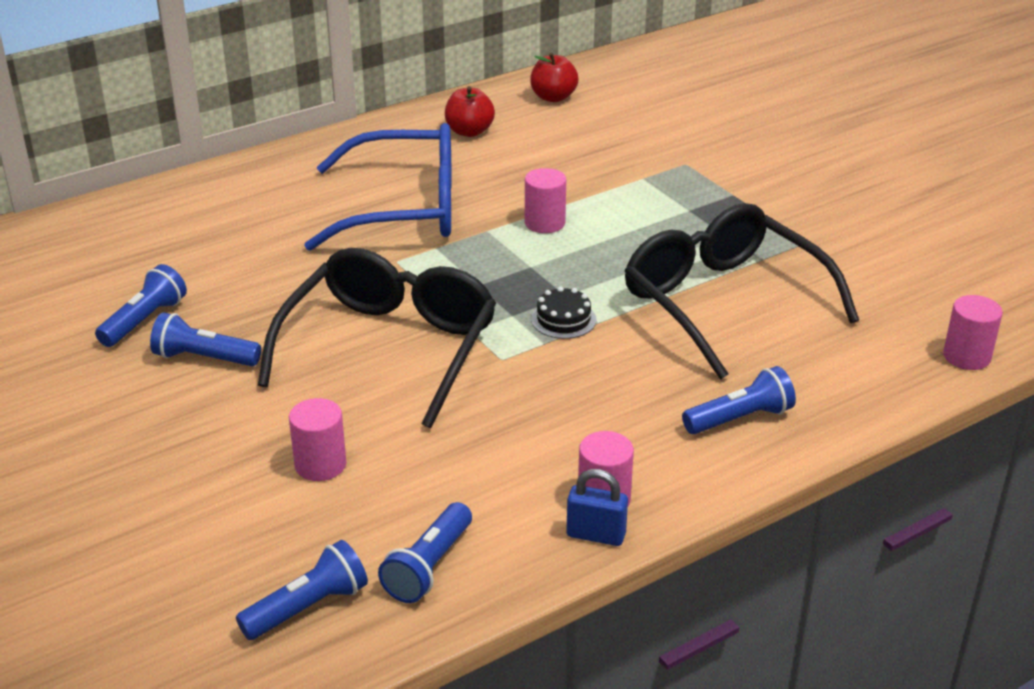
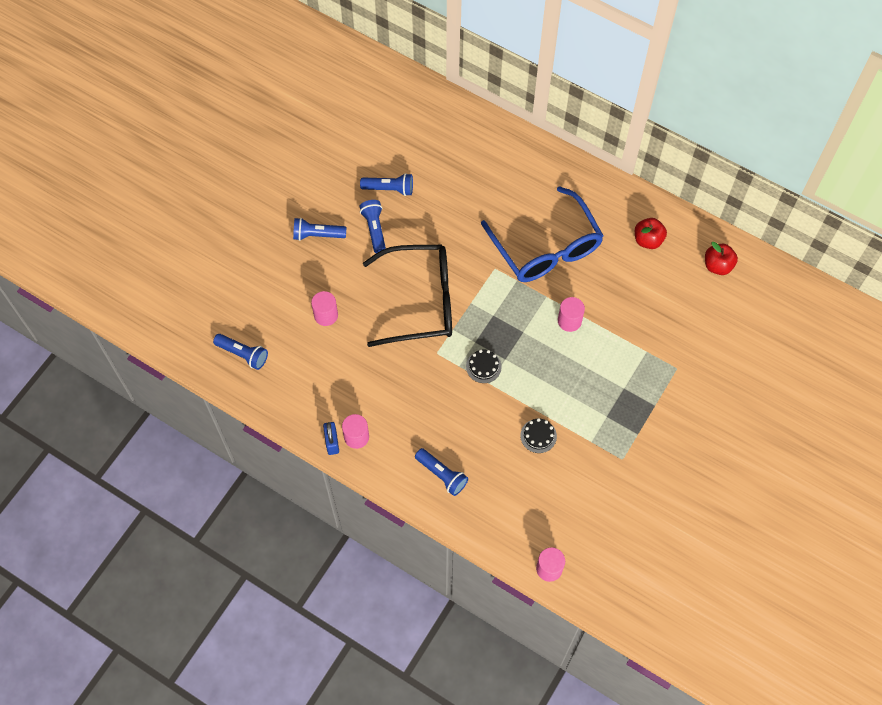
camera: 65 degrees right, 30 degrees up
(429, 567) = (284, 387): blue flashlight -> blue flashlight (317, 235)
(723, 302) = (538, 436): black glasses -> black cake

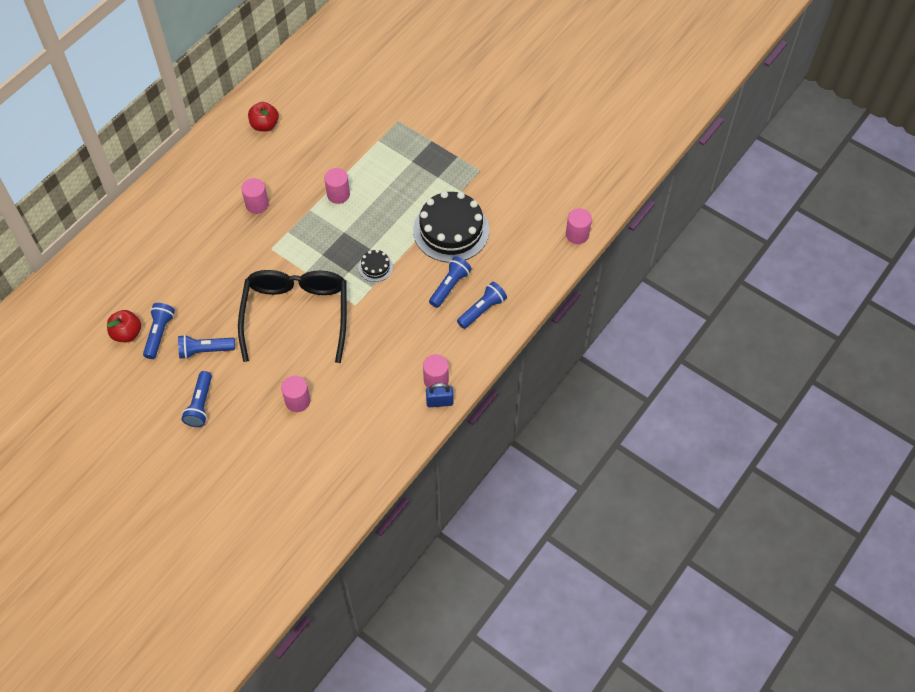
camera: 85 degrees left, 5 degrees down
(243, 354) = (330, 482): blue flashlight -> blue flashlight (449, 286)
(538, 436) = (451, 230): black cake -> black cake, size x2.26
(546, 248) = (257, 204): blue glasses -> pink cylinder
(717, 266) = (301, 78): red apple -> red apple (127, 333)

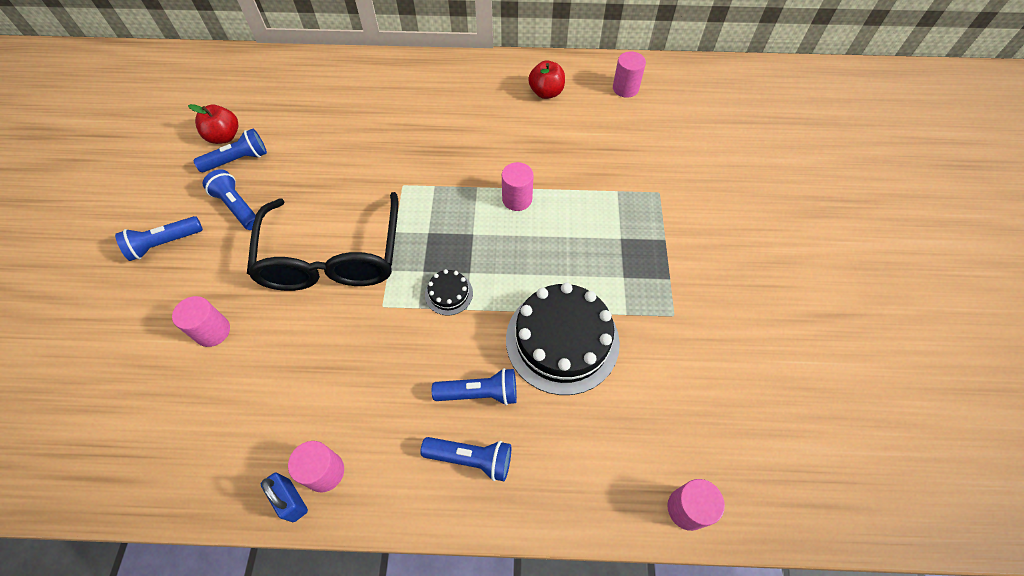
camera: 55 degrees right, 0 degrees up
(257, 204) = (448, 142): pink cylinder -> pink cylinder (625, 88)
(296, 314) = (332, 257): black glasses -> black glasses turned 120 degrees clockwise

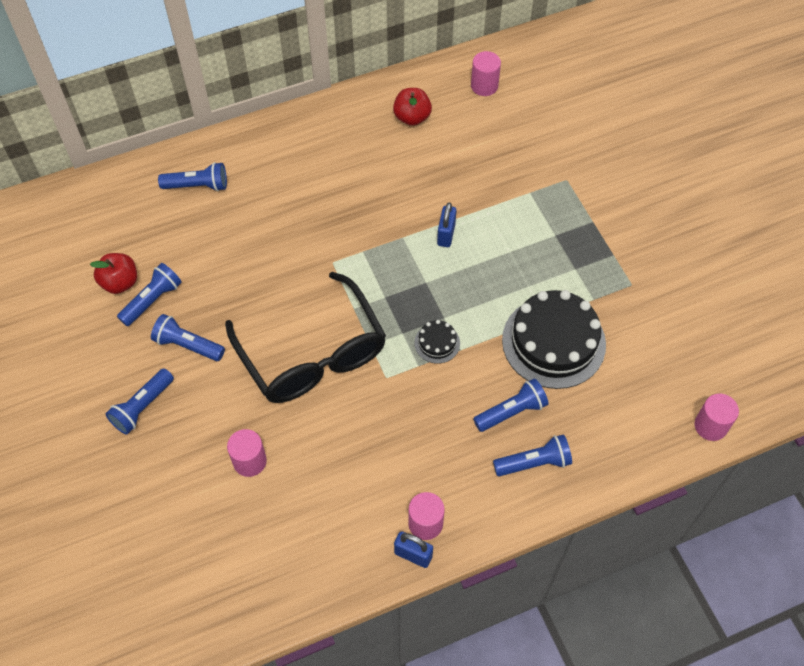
camera: 25 degrees left, 0 degrees up
(336, 85) = (197, 185): none -> blue flashlight
(517, 199) = (446, 235): pink cylinder -> blue padlock

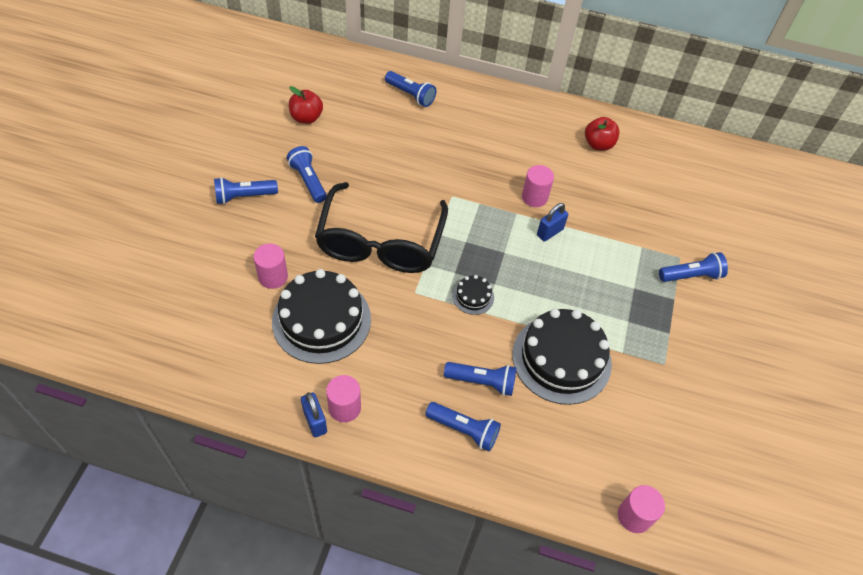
camera: 35 degrees right, 5 degrees down
(152, 300) = (315, 141): blue flashlight -> blue flashlight (691, 275)
(332, 465) = (321, 320): none -> black cake
(484, 86) = (673, 157): pink cylinder -> pink cylinder (534, 197)

